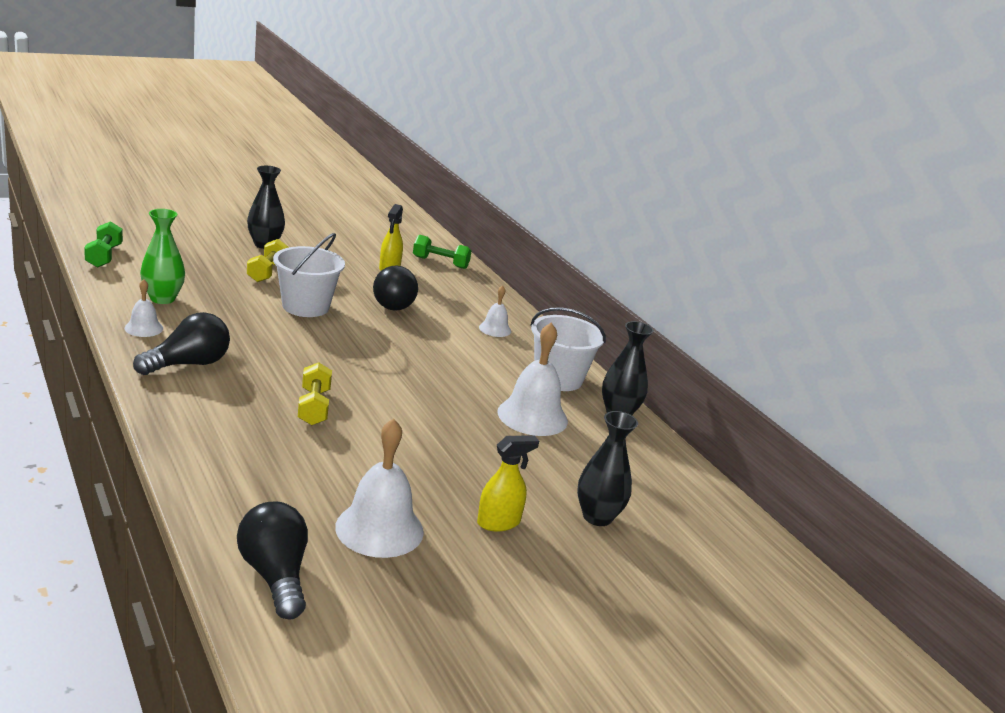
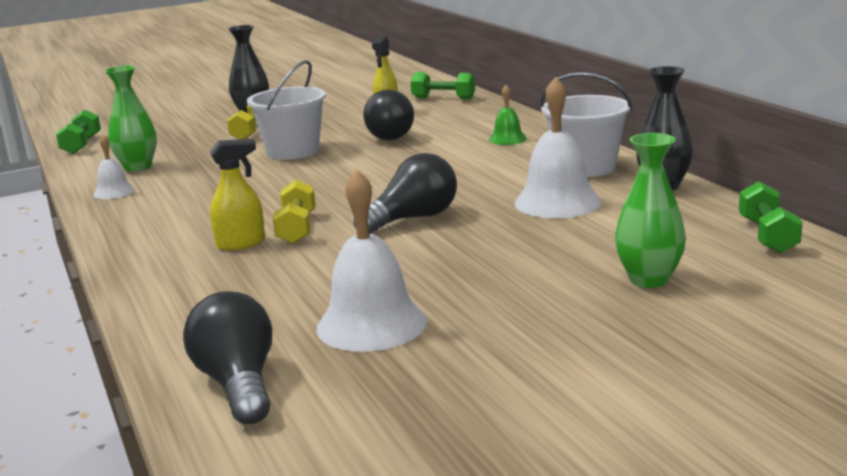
camera: 10 degrees right, 5 degrees down
(188, 364) = (158, 213): black light bulb -> black light bulb (413, 219)
(495, 329) = (507, 139): white bell -> green bell
(499, 522) = (522, 300): yellow spray bottle -> yellow spray bottle (241, 243)
(597, 517) = (649, 279): black vase -> green vase
(691, 485) = (767, 235): none -> green dumbbell

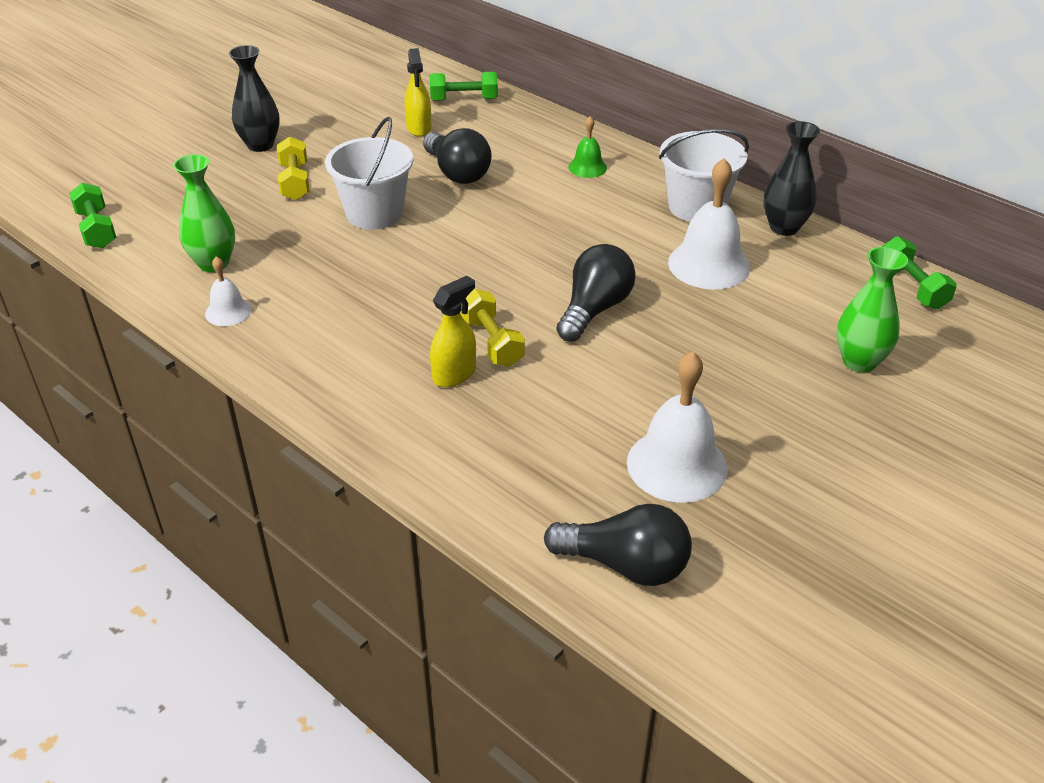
camera: 25 degrees left, 20 degrees up
(238, 384) = (625, 565): black light bulb -> black light bulb turned 150 degrees clockwise

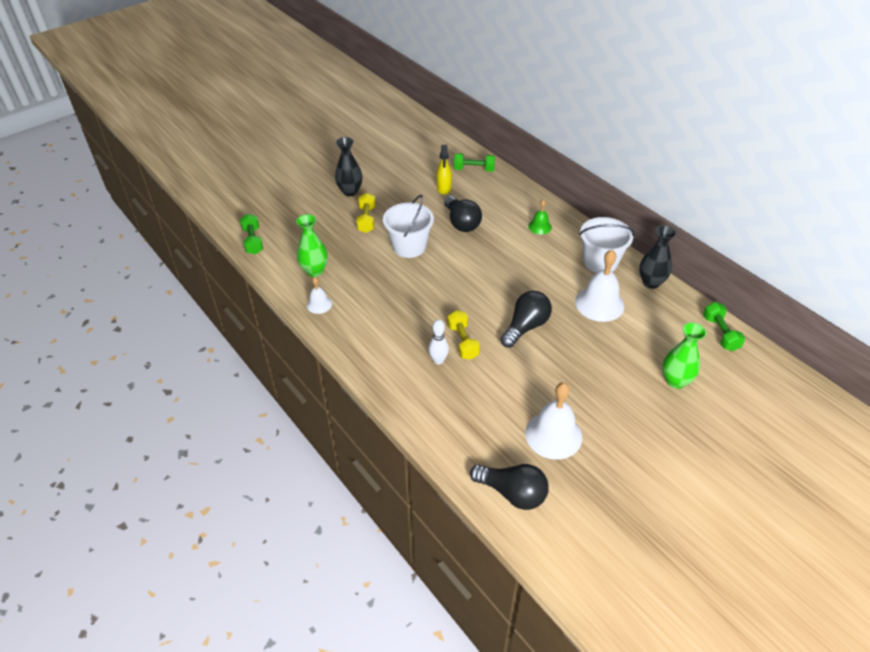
camera: 10 degrees right, 5 degrees up
(454, 374) = (438, 360): yellow spray bottle -> white bowling pin

